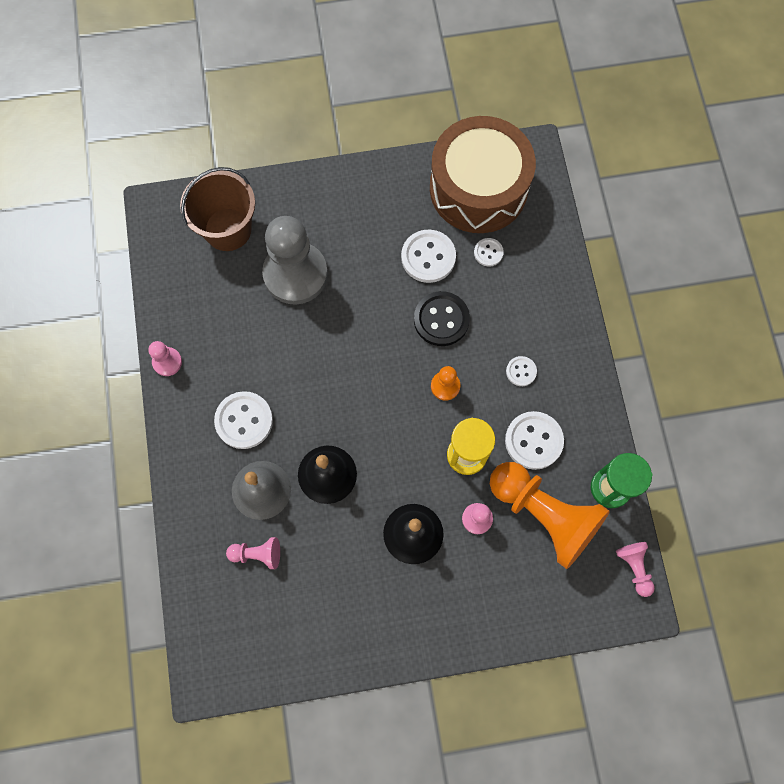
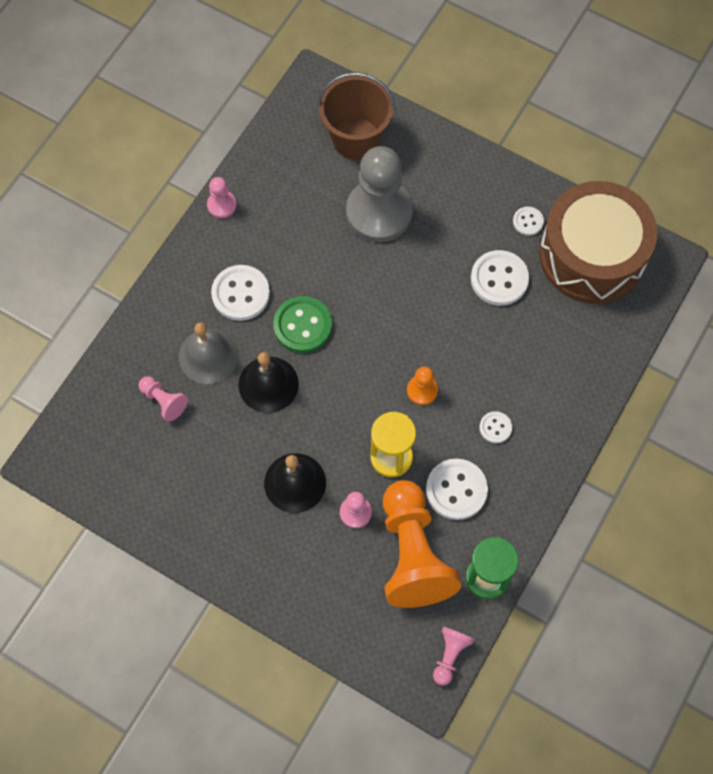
camera: 40 degrees right, 5 degrees down
(313, 407) = (302, 325): none -> green button
(441, 319) = (466, 336): black button -> none
(488, 253) = (553, 313): white button -> white button (528, 221)

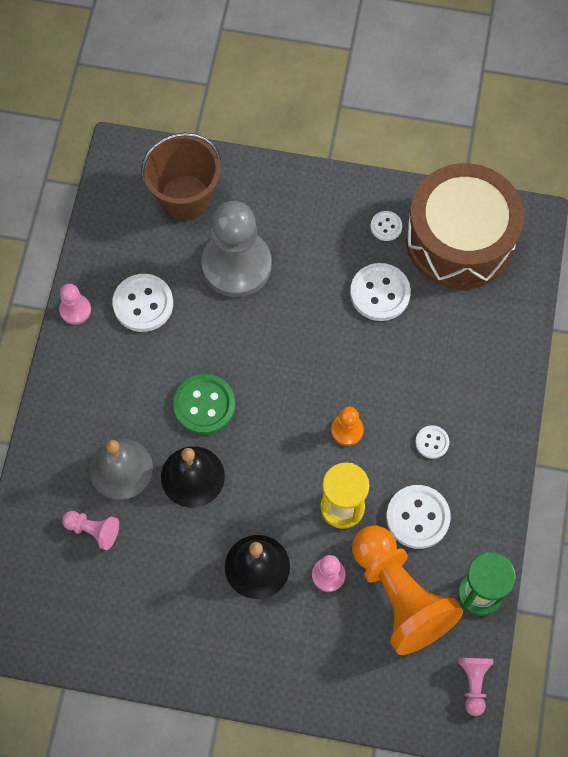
camera: 20 degrees left, 0 degrees up
(240, 294) = (129, 394): white button -> white button (143, 304)

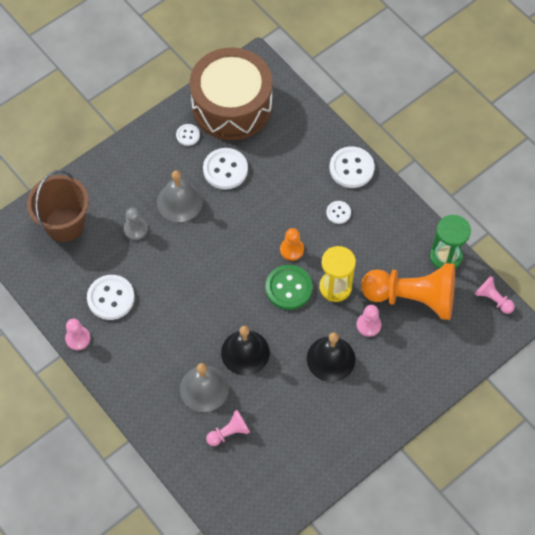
camera: 50 degrees left, 5 degrees down
(204, 405) = (207, 313): green button -> green button (289, 288)
(236, 265) = (135, 229): grey pawn -> grey pawn, size x0.44
(304, 280) = (179, 201): none -> grey bell
(417, 517) = (375, 253): white button -> white button (351, 168)

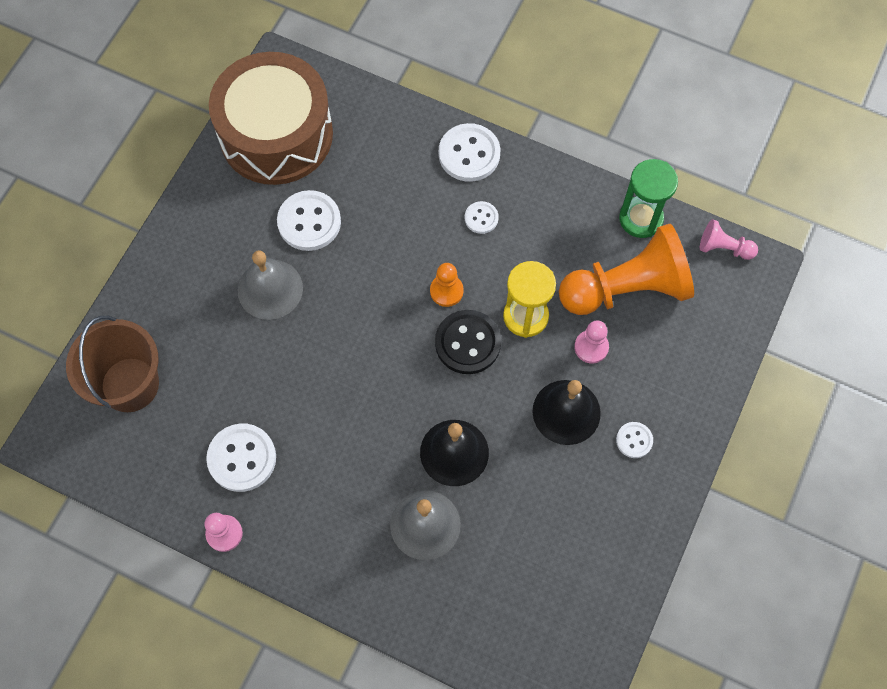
camera: 25 degrees left, 5 degrees up
(135, 229) = (230, 351): grey pawn -> none
(188, 135) = (237, 196): white button -> white button (634, 440)
(229, 432) = (486, 569): pink pawn -> none
(289, 288) = (468, 343): green button -> black button

